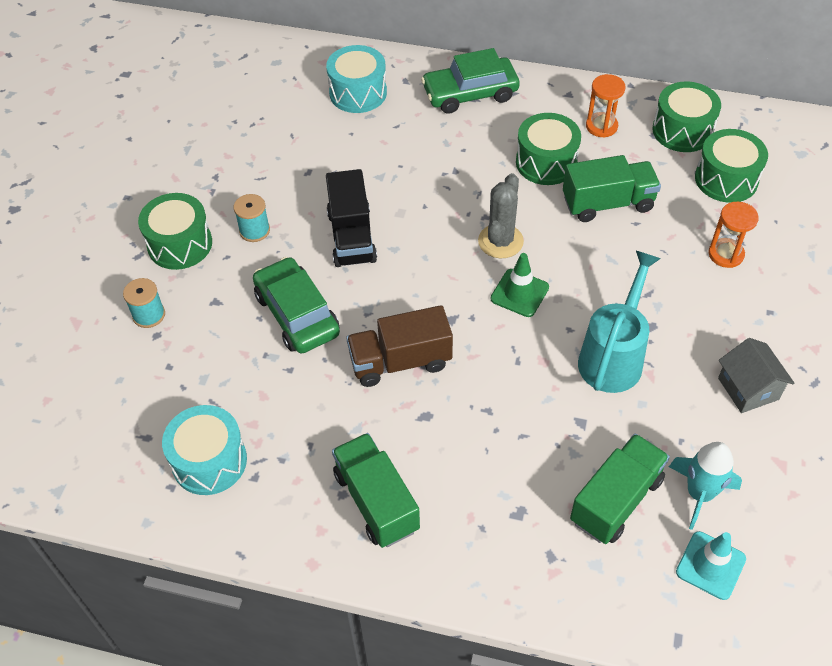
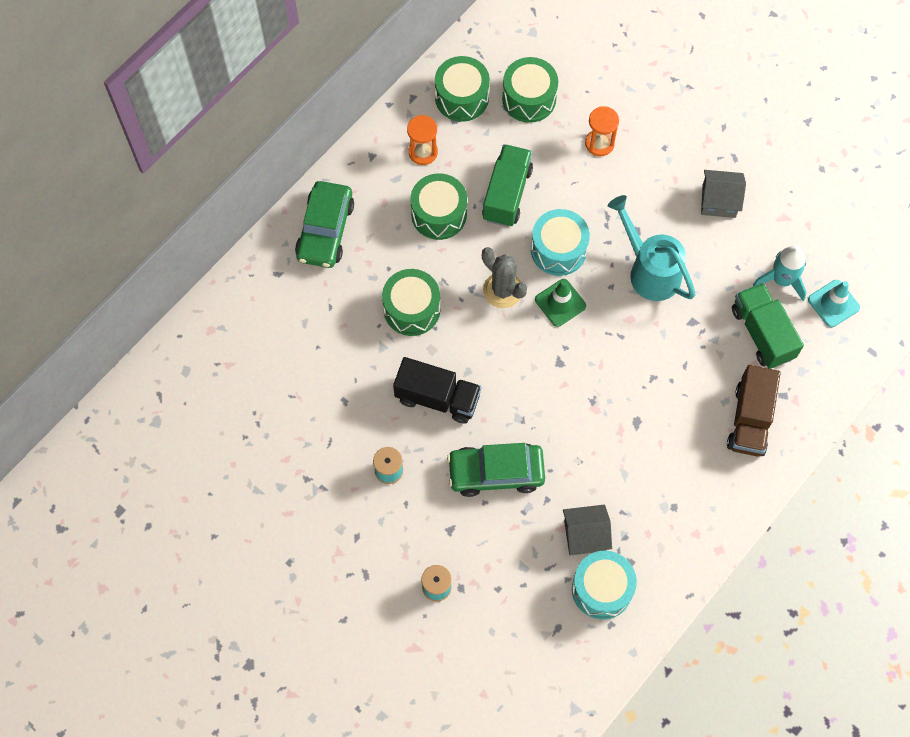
camera: 65 degrees left, 15 degrees up
(180, 244) = (371, 536): green drum -> green drum (412, 309)
(265, 420) = (585, 535): none -> grey house
(358, 93) = (270, 319): turquoise drum -> turquoise drum (558, 250)
(376, 501) = (690, 487): green truck -> none
(400, 361) = (580, 417): brown truck -> brown truck (750, 419)

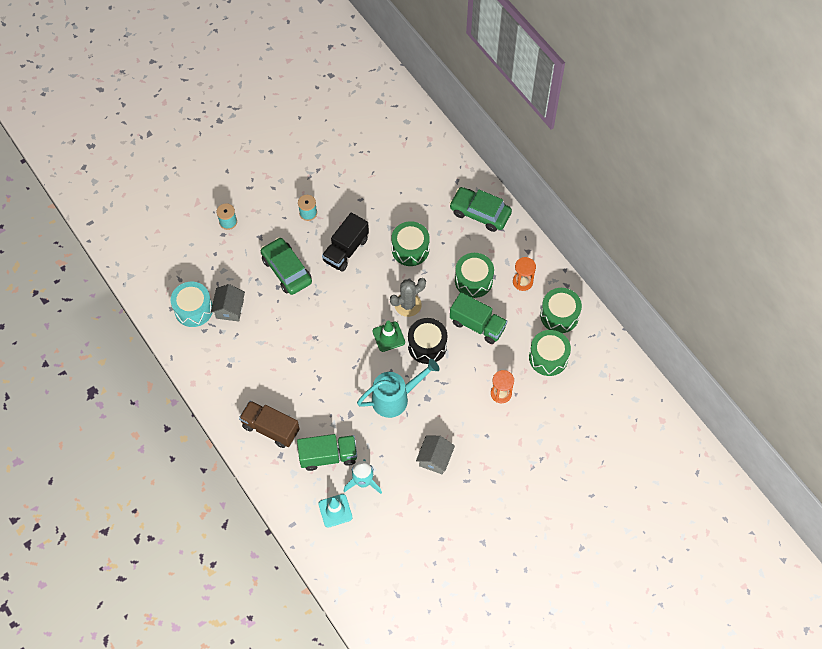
camera: 105 degrees right, 5 degrees down
(496, 472) = (286, 270): green car -> green car turned 45 degrees counterclockwise
(558, 250) = (427, 346): turquoise drum -> black drum

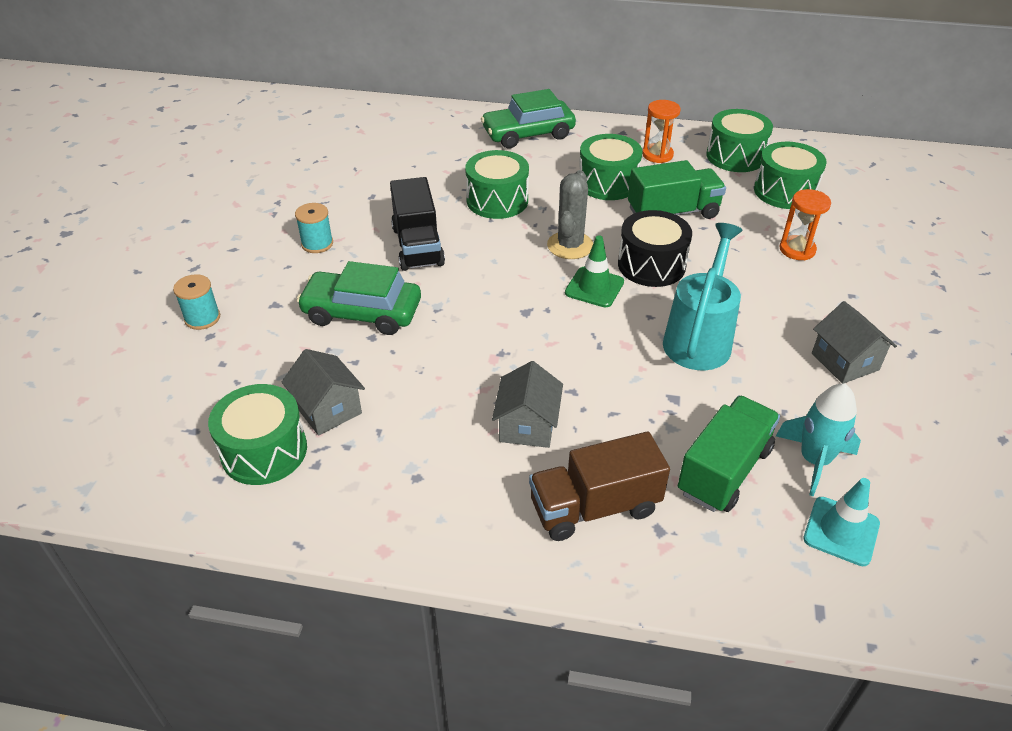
camera: 45 degrees left, 20 degrees down
(193, 309) = (264, 451): turquoise drum -> green drum
(286, 378) = (527, 425): none -> grey house

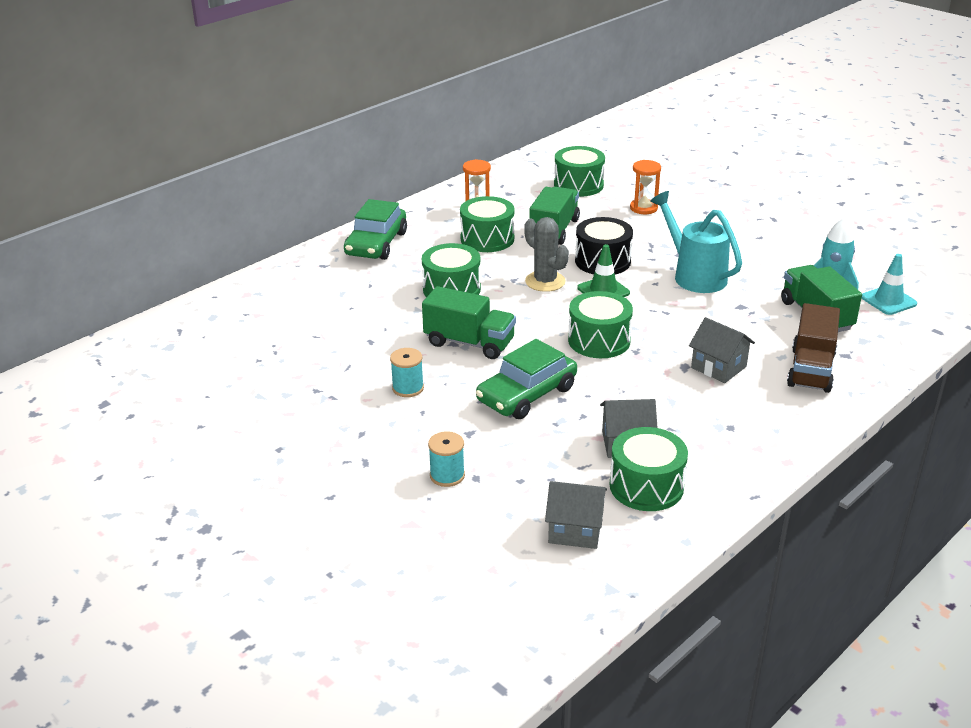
camera: 55 degrees left, 10 degrees down
(417, 246) = (469, 343): black truck -> green truck
(735, 156) = (517, 183): green drum -> green drum (599, 340)
(845, 361) = (761, 240): grey house -> grey house (575, 530)

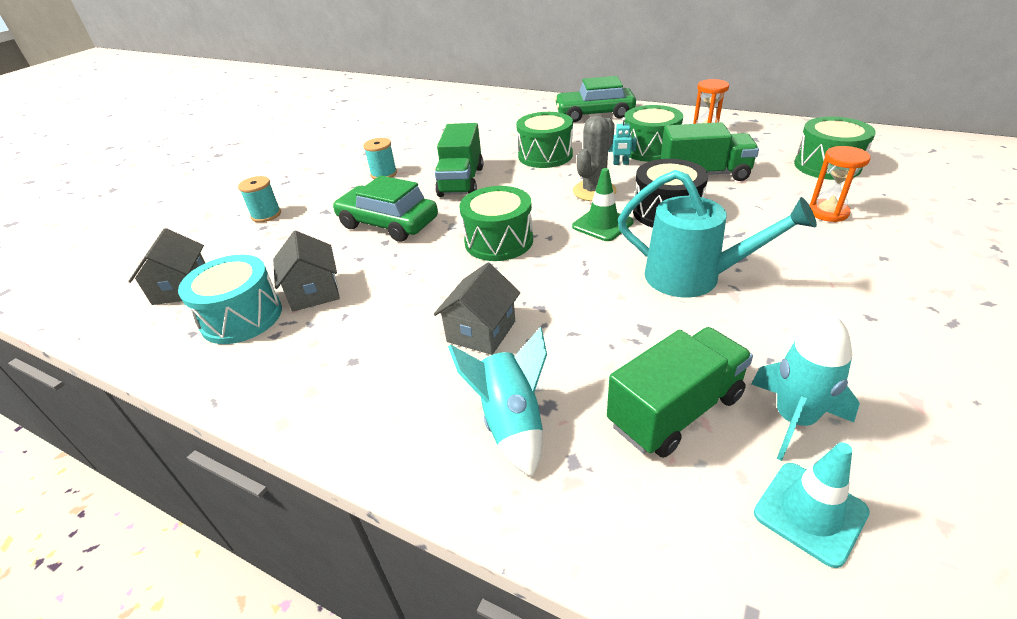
camera: 75 degrees right, 5 degrees up
(503, 258) = (621, 163): none -> turquoise robot
(646, 486) = (242, 317): green drum -> turquoise drum
(694, 275) = (693, 277): turquoise watering can -> turquoise watering can turned 75 degrees clockwise
(811, 370) = (511, 422): brown truck -> turquoise rocket

